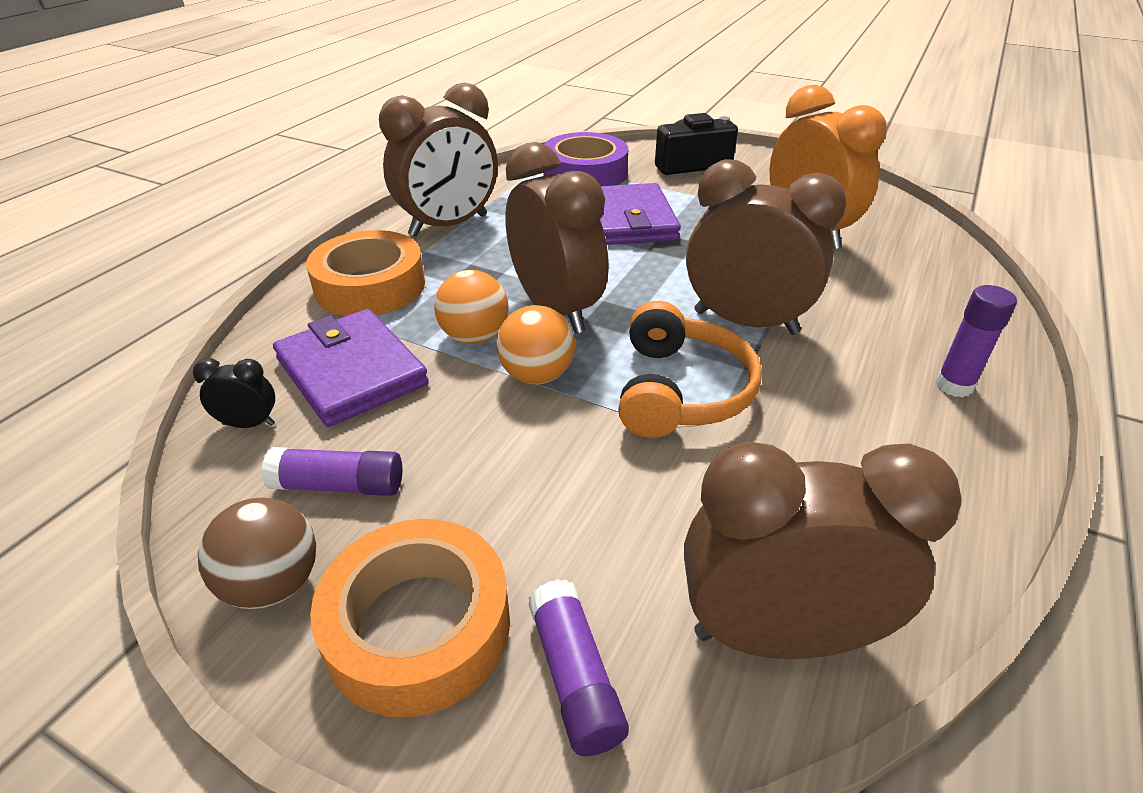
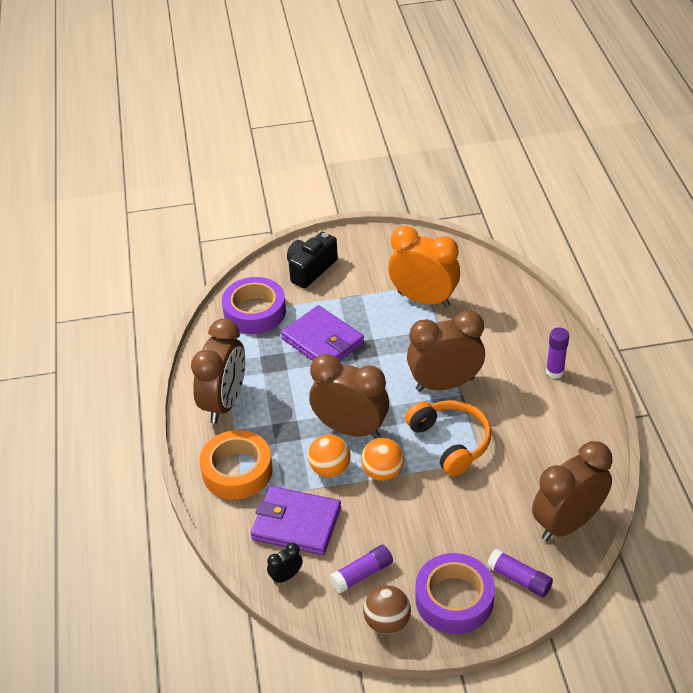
camera: 35 degrees left, 5 degrees up
(418, 626) = (454, 599): orange tape -> purple tape

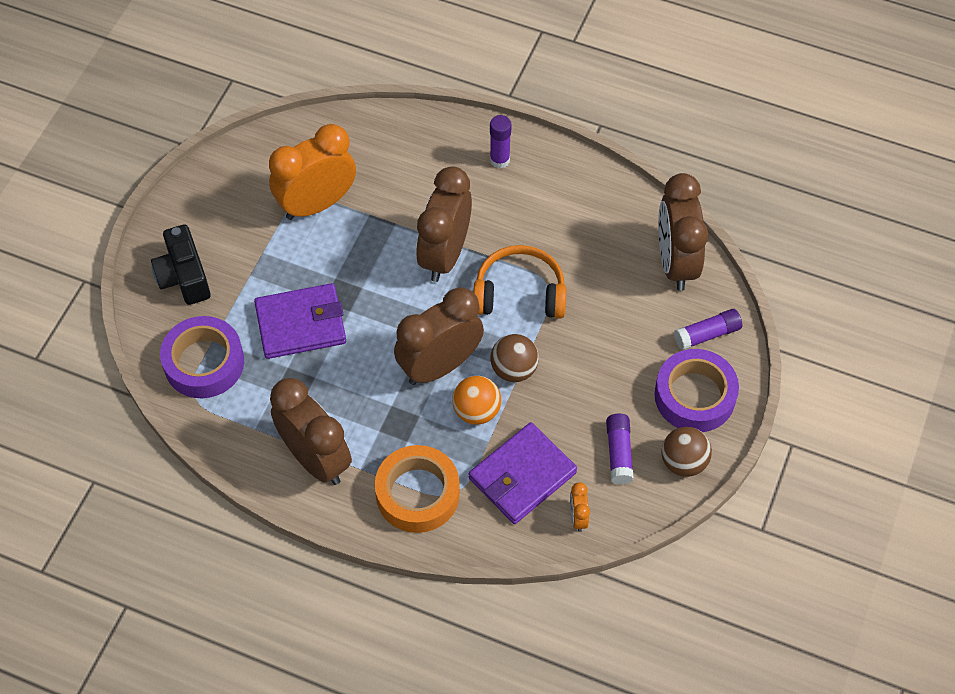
camera: 60 degrees left, 15 degrees up
(286, 576) = (578, 517): black clock -> orange clock
(382, 472) = (514, 369): orange ball -> brown ball

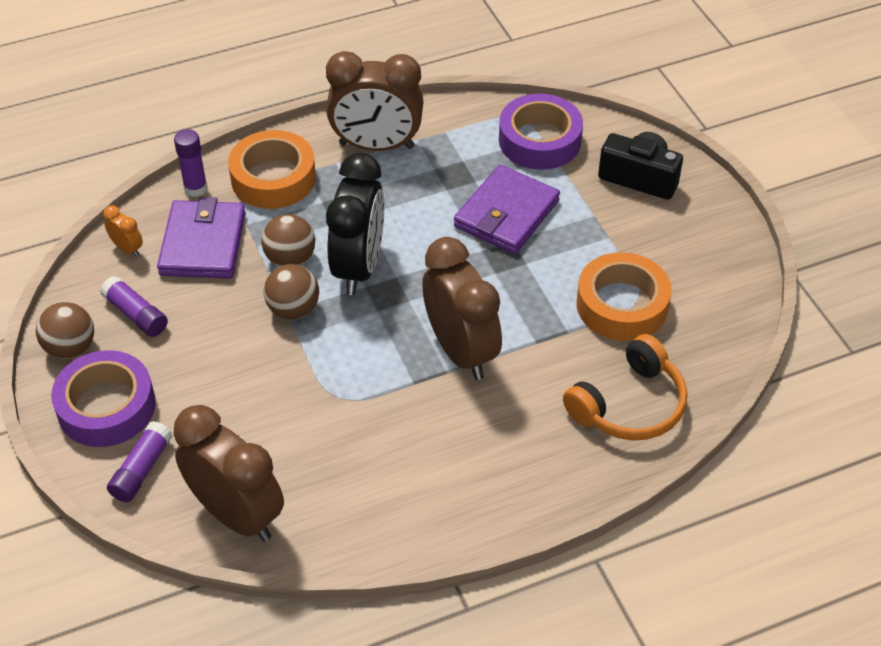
camera: 135 degrees right, 10 degrees down
(317, 204) = (622, 305): orange clock -> orange tape
(440, 366) = (359, 267): brown clock -> black clock
(476, 411) = (290, 259): orange ball -> brown ball
(499, 160) = (518, 476): purple glue stick -> purple glue stick (195, 188)
(519, 293) = (357, 371): orange headphones -> orange headphones (629, 405)

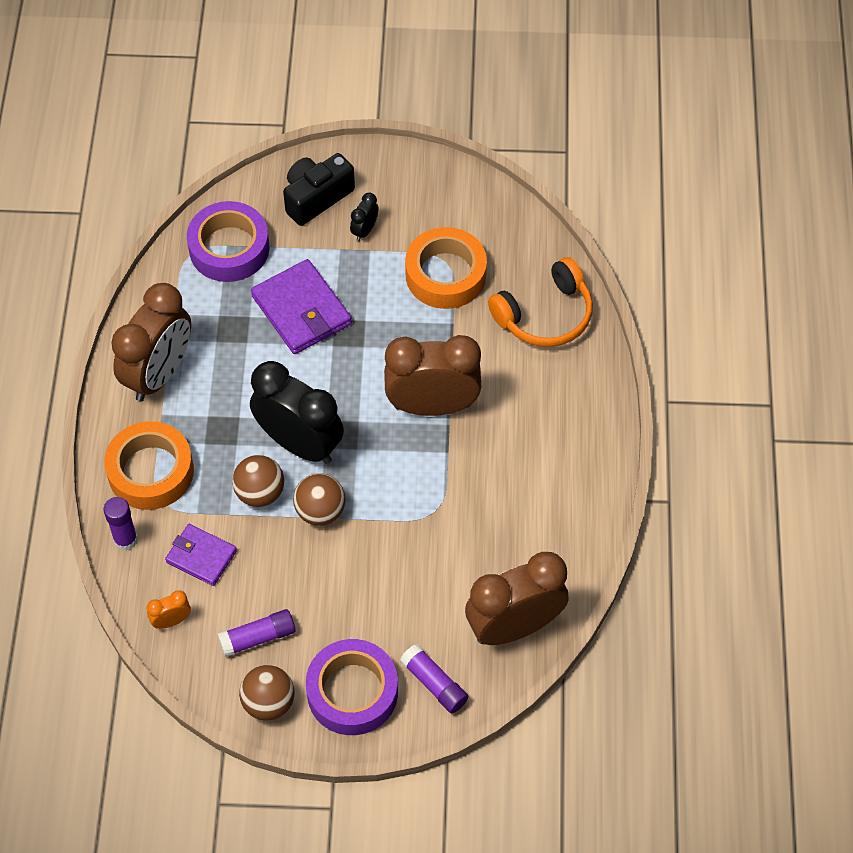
camera: 65 degrees left, 10 degrees up
(203, 244) = (201, 556): purple wallet -> purple wallet, size x0.62
(628, 225) = (364, 230): none -> black clock
(629, 405) = (545, 315): orange headphones -> orange headphones turned 75 degrees clockwise

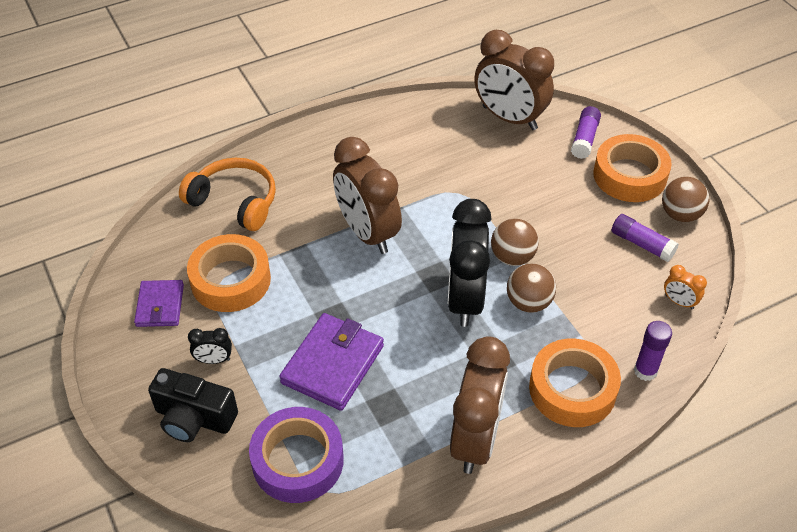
camera: 120 degrees left, 10 degrees down
(159, 374) = (475, 439): brown clock -> brown clock turned 105 degrees clockwise
(201, 556) = (613, 312): purple wallet -> purple wallet (160, 305)
(352, 692) = (629, 175): purple tape -> orange tape

